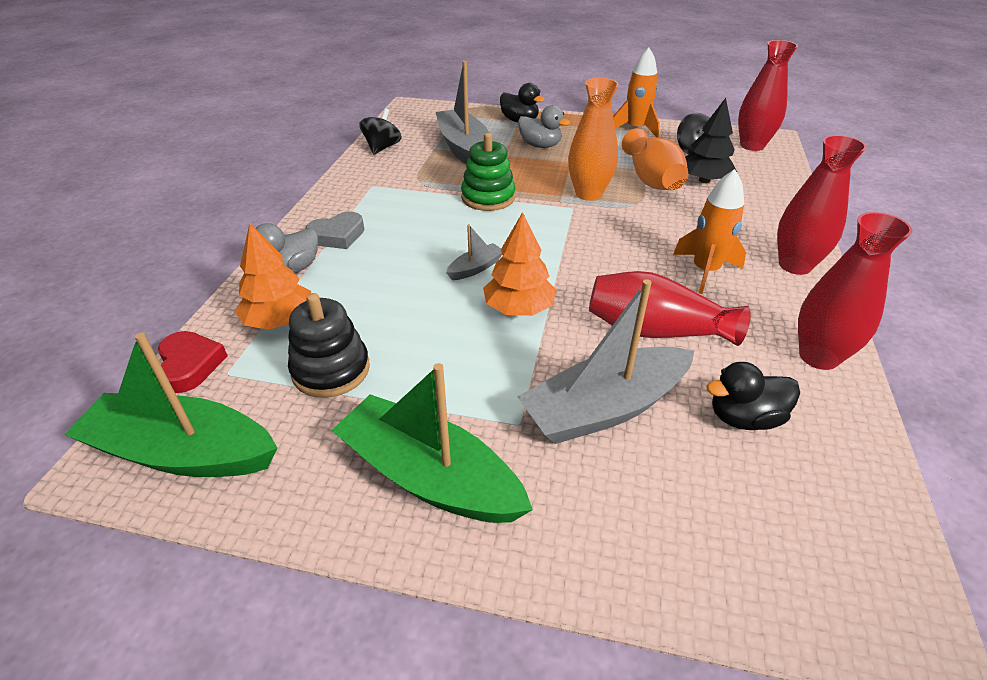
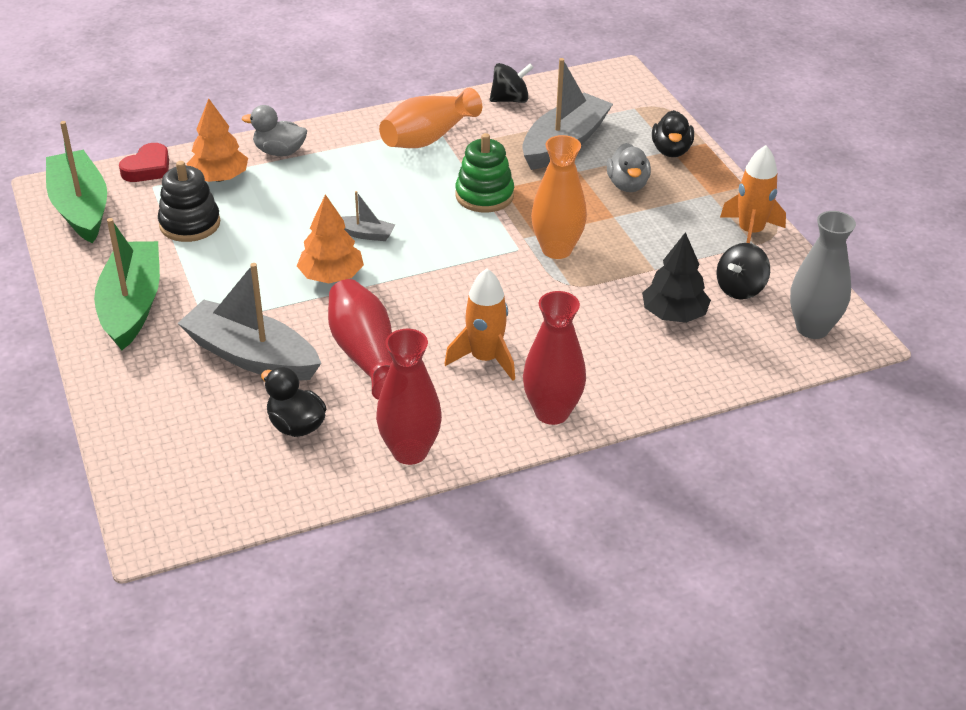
camera: 55 degrees right, 0 degrees up
(337, 235) = (343, 149): grey heart -> none
(651, 179) = (634, 278): orange vase -> orange vase (428, 138)
(752, 145) = (812, 328): red vase -> grey vase

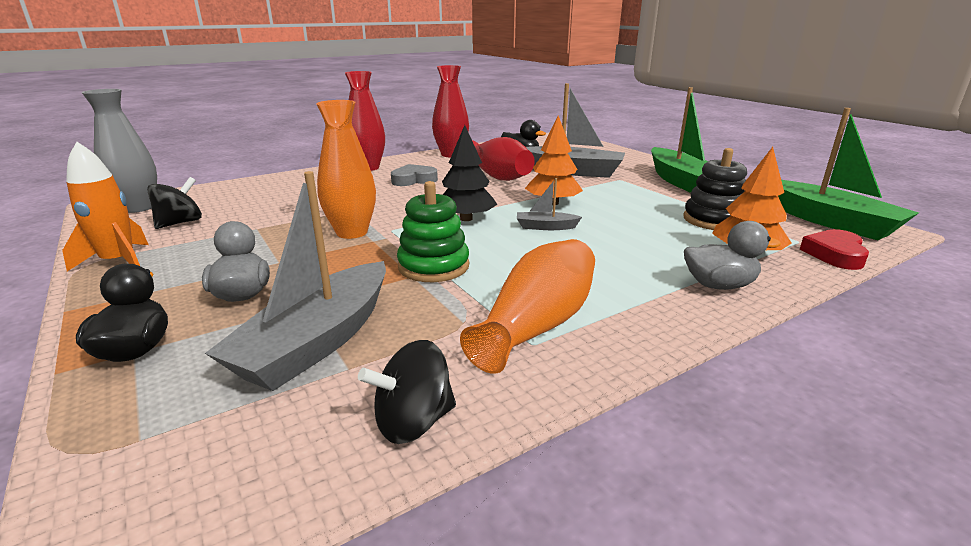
camera: 170 degrees right, 15 degrees down
(485, 359) = (413, 180): orange rocket -> grey heart
(674, 314) = (257, 206): black tree -> black tree (466, 219)

